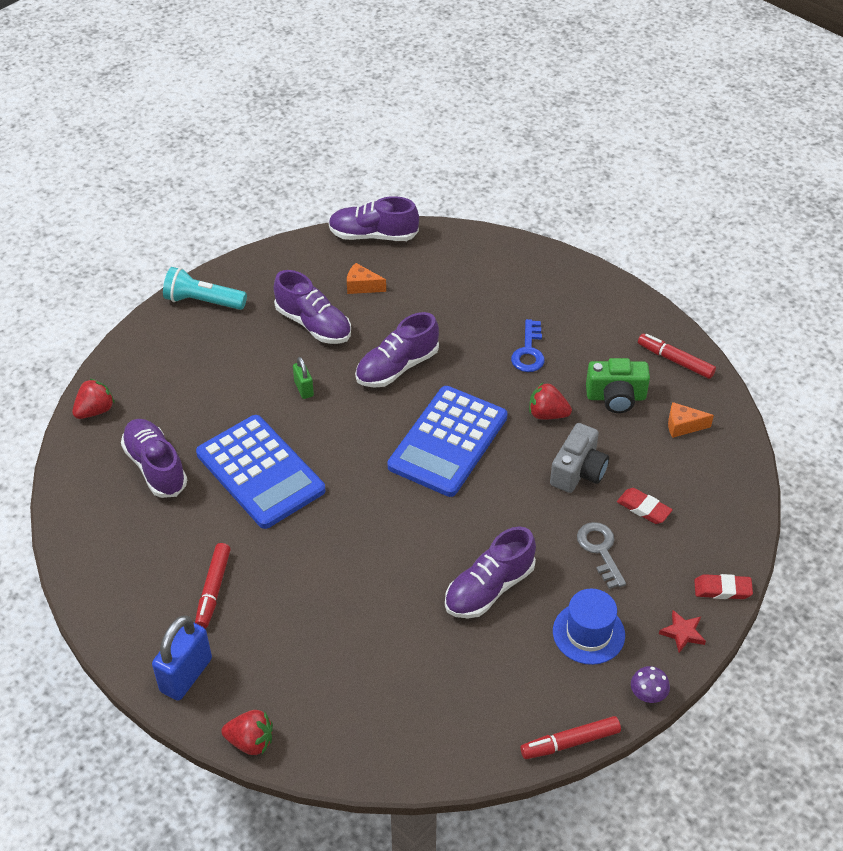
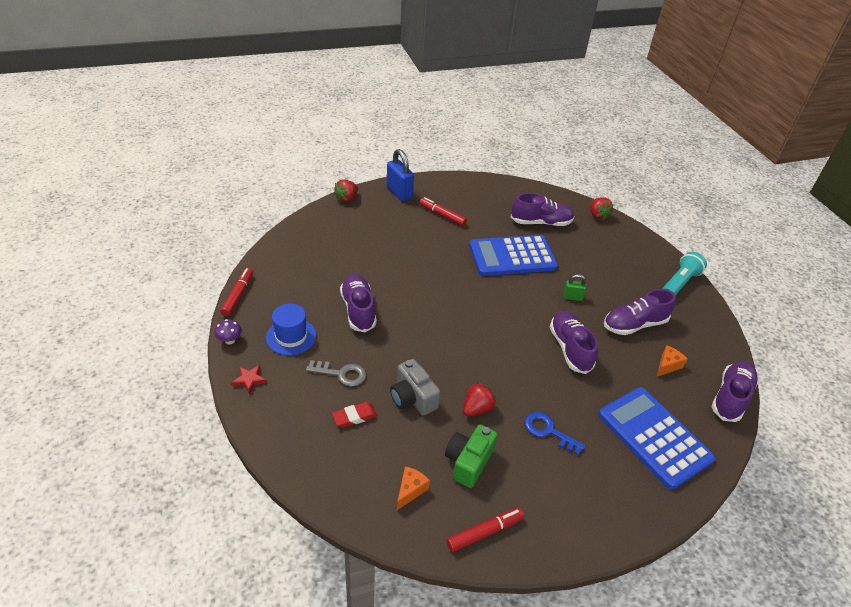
camera: 115 degrees right, 5 degrees down
(448, 442) = (484, 343): blue calculator -> blue calculator (654, 437)
(722, 589) = (258, 421): red eraser -> none

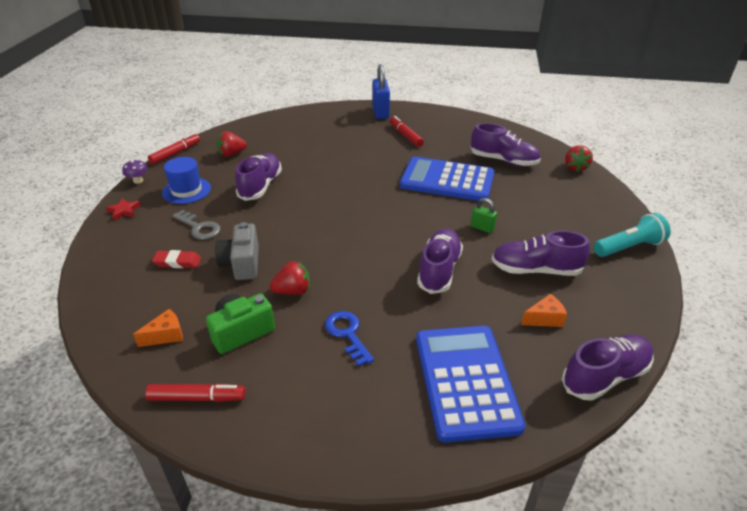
camera: 30 degrees right, 5 degrees down
(346, 198) = (329, 108): red strawberry -> red strawberry (232, 154)

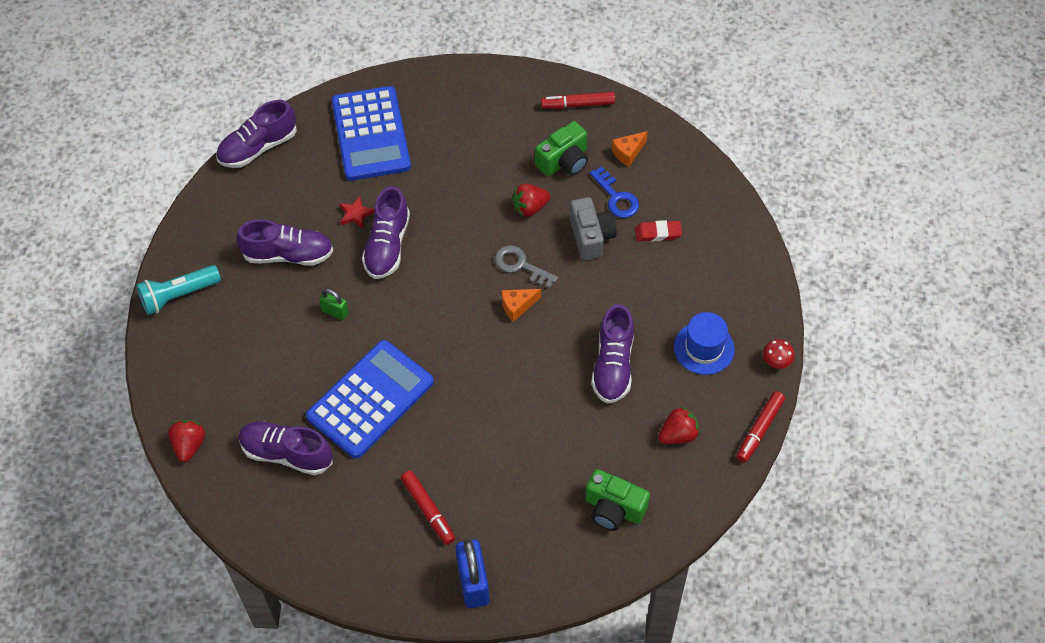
camera: 175 degrees right, 20 degrees up
(124, 211) = (759, 304): red star -> red star (356, 214)
(138, 181) = (776, 362): purple mushroom -> red mushroom
(199, 227) = (658, 284): grey key -> grey key (521, 266)
(289, 130) = (614, 509): none -> green camera
(347, 334) = (470, 167): blue key -> blue key (616, 197)
(447, 180) = (370, 399): blue calculator -> blue calculator turned 60 degrees counterclockwise
(544, 319) = (293, 197): orange cheese -> orange cheese (517, 306)

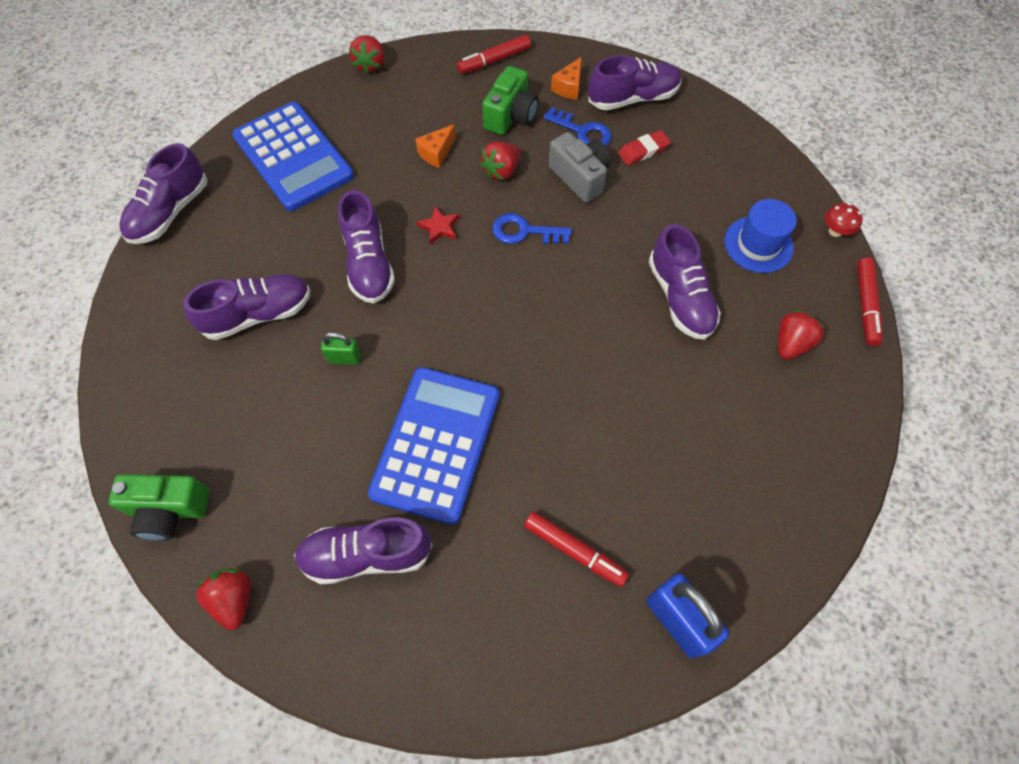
camera: 25 degrees left, 5 degrees up
(178, 295) = (141, 413): turquoise flashlight -> none
(356, 214) = (316, 243): red star -> red star (439, 227)
(471, 72) = (370, 65): none -> red strawberry
(517, 306) = (545, 275): orange cheese -> orange cheese (436, 153)
(521, 266) = (525, 231): grey key -> blue key
(614, 509) = (777, 455): green camera -> green camera (169, 510)
(677, 183) = (633, 98): none -> purple shoe

